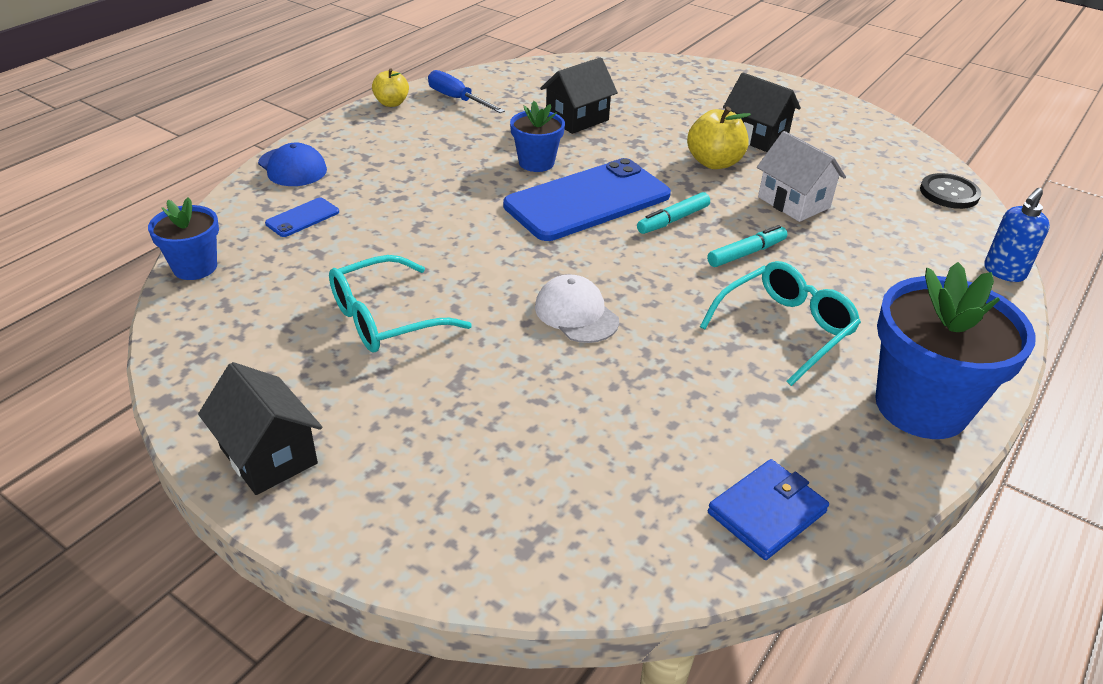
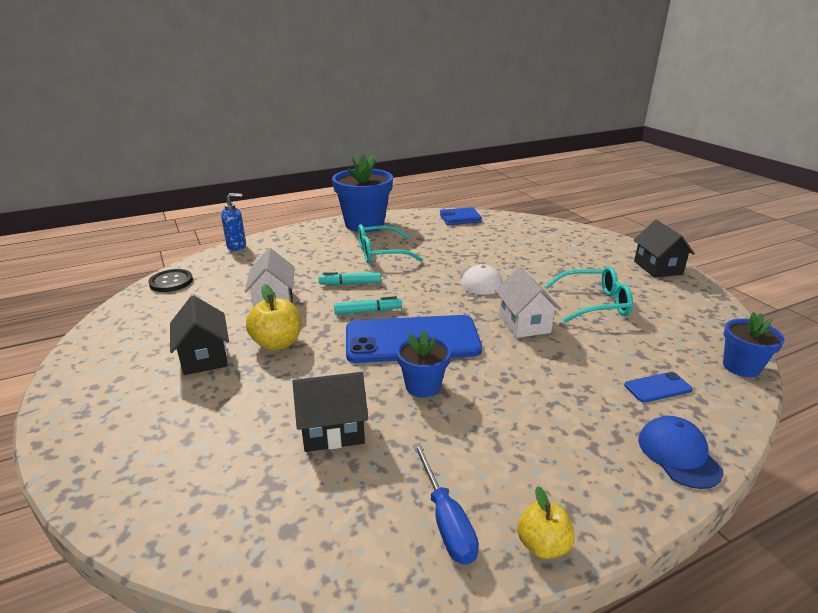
camera: 150 degrees left, 10 degrees down
(473, 256) = (524, 323): none -> white house

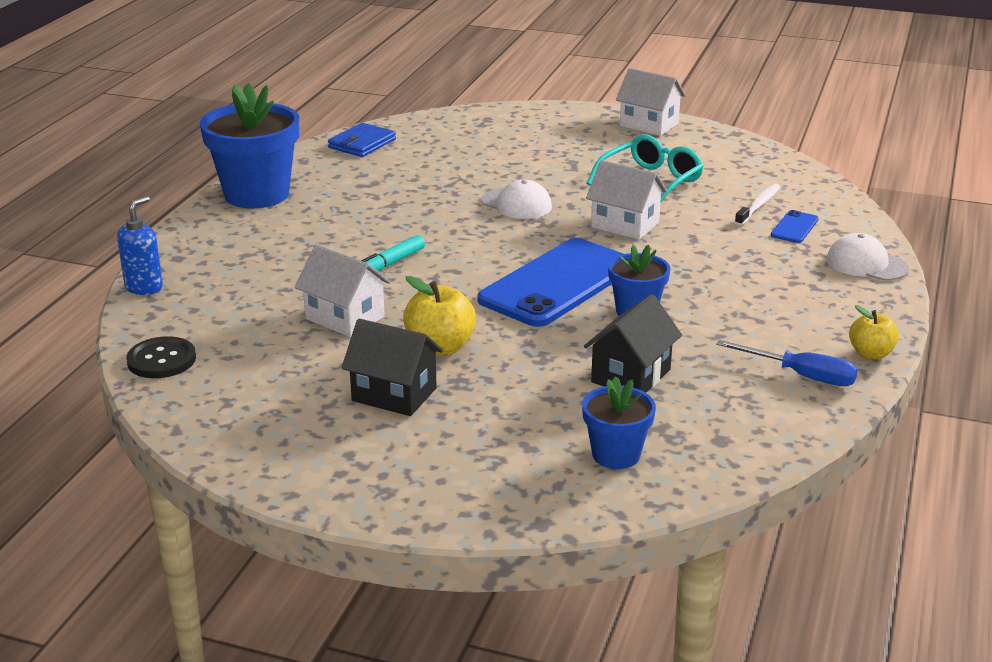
camera: 45 degrees left, 0 degrees up
(368, 311) = (466, 280): turquoise marker -> none
(381, 253) = (353, 219): turquoise glasses -> none
(653, 356) = (758, 205): none -> white toothbrush
(657, 268) = (649, 125): black house -> white house
(678, 454) = (866, 264): blue cap -> white cap
(741, 367) = (823, 186): blue flower pot -> blue flower pot (616, 455)

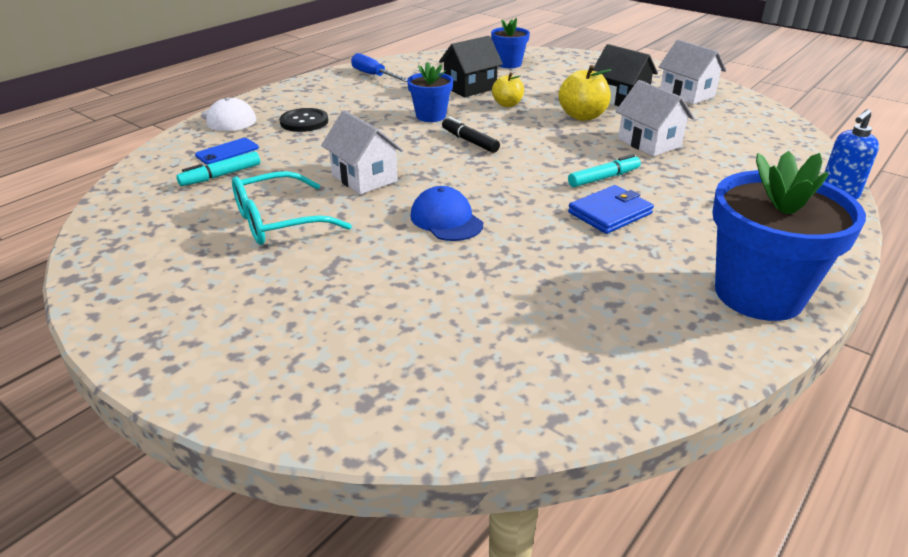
camera: 160 degrees left, 5 degrees up
(161, 360) = (788, 137): black button -> black button (304, 122)
(362, 144) = (603, 378): blue wallet -> blue wallet (610, 213)
(516, 204) = (446, 220): white cap -> blue cap
(558, 283) = (469, 141): blue phone -> black marker
(649, 125) = (148, 322): white house -> white house (687, 94)
(758, 205) = (221, 175): white toothbrush -> turquoise marker
(871, 354) = (320, 78): yellow apple -> yellow apple (507, 104)

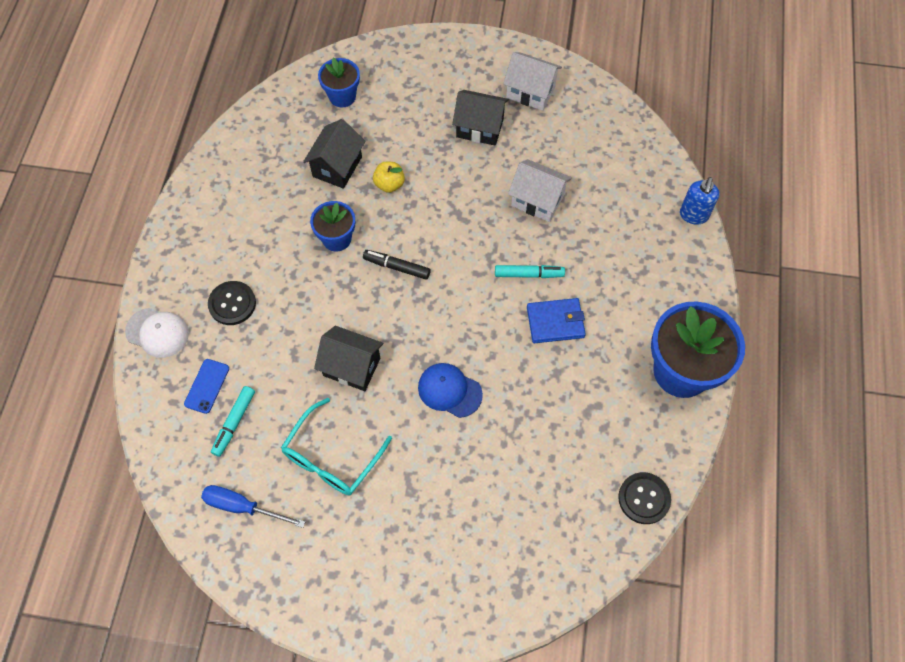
camera: 30 degrees left, 30 degrees up
(364, 178) = (351, 367): white house -> black house
(374, 76) = (228, 183): blue screwdriver -> blue screwdriver (243, 507)
(582, 116) = (464, 177): yellow apple -> none
(604, 178) = (529, 274): turquoise marker -> turquoise marker turned 60 degrees clockwise
(610, 213) = (555, 322): blue wallet -> blue wallet turned 60 degrees clockwise
(626, 386) = (644, 498): none -> black button

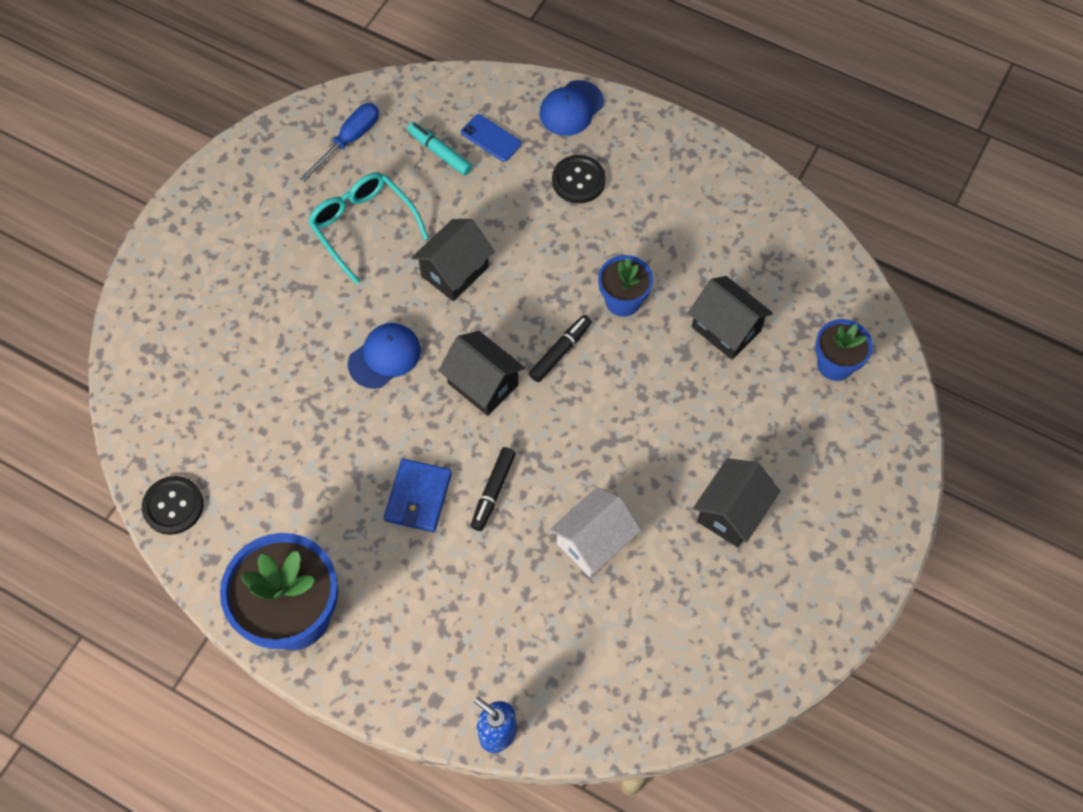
camera: 110 degrees right, 0 degrees up
(157, 332) = (571, 108): white cap -> blue cap
(389, 184) = (679, 378): yellow apple -> none
(445, 311) = (483, 384): none -> black house
(529, 274) = (493, 491): turquoise marker -> black marker
(530, 92) = (772, 600): white house -> none

